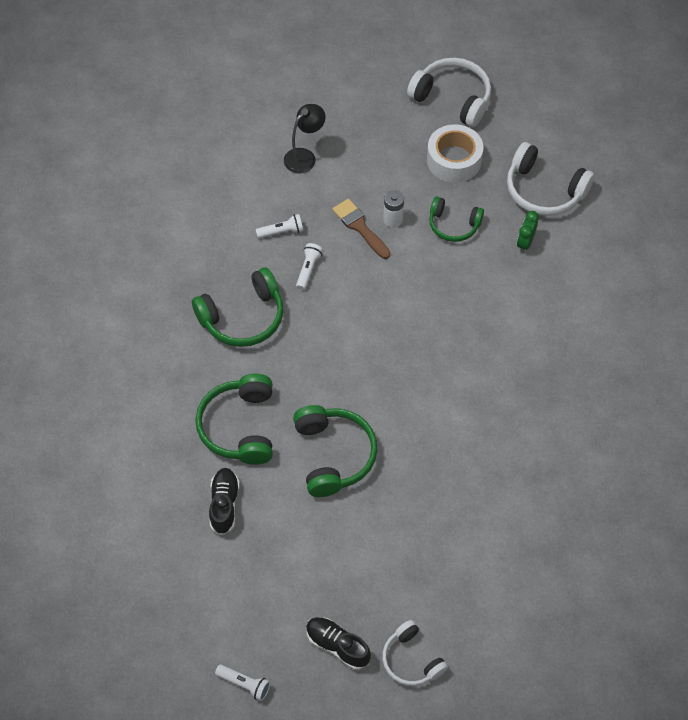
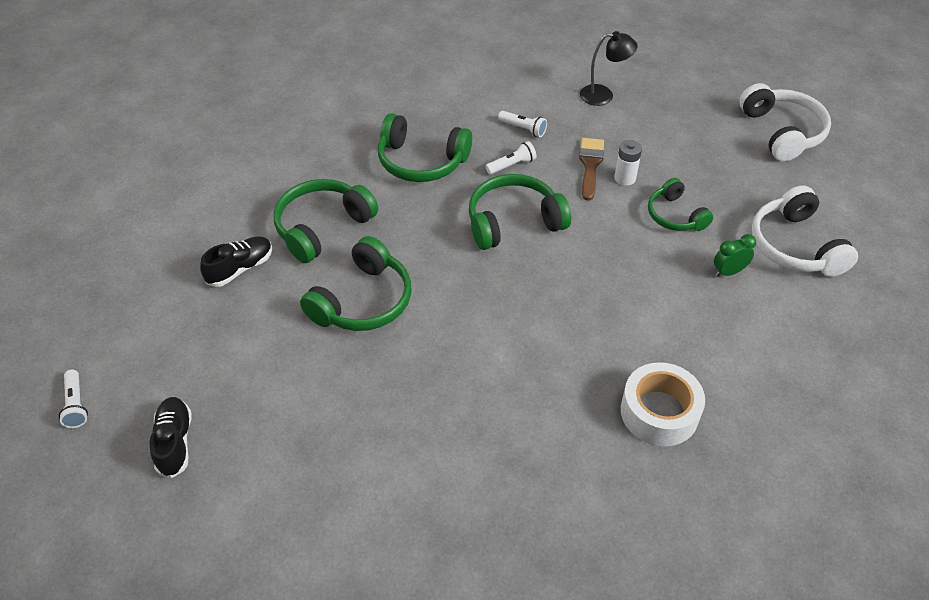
camera: 45 degrees right, 10 degrees down
(360, 315) = (513, 222): none -> green headphones
(411, 660) = (211, 511): white headphones -> none
(454, 160) = (732, 172): white tape -> white tape (659, 412)

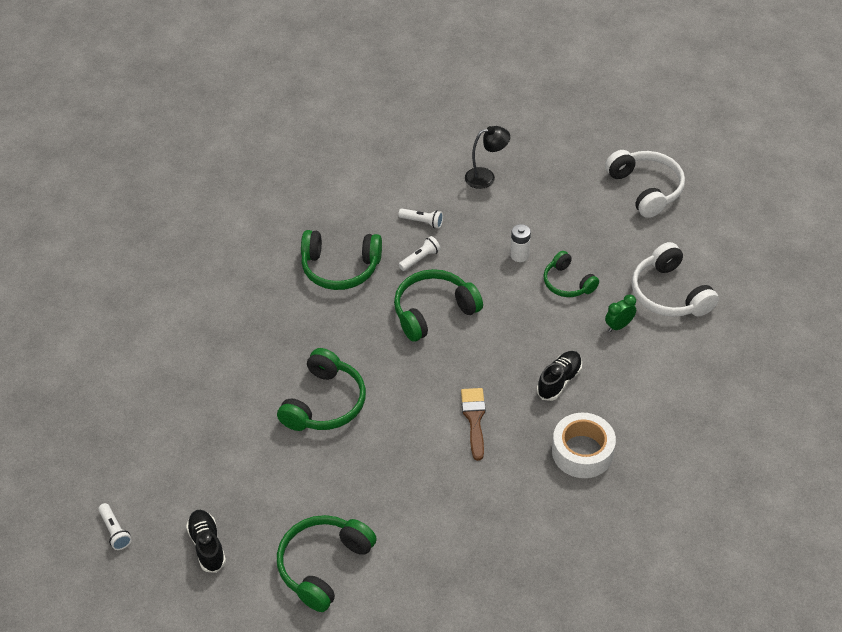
camera: 10 degrees left, 0 degrees up
(240, 268) = (212, 393): black shoe -> black shoe (559, 381)
(322, 227) = (271, 344): green headphones -> green headphones (324, 565)
(590, 165) = (488, 247): brown brush -> brown brush (474, 419)

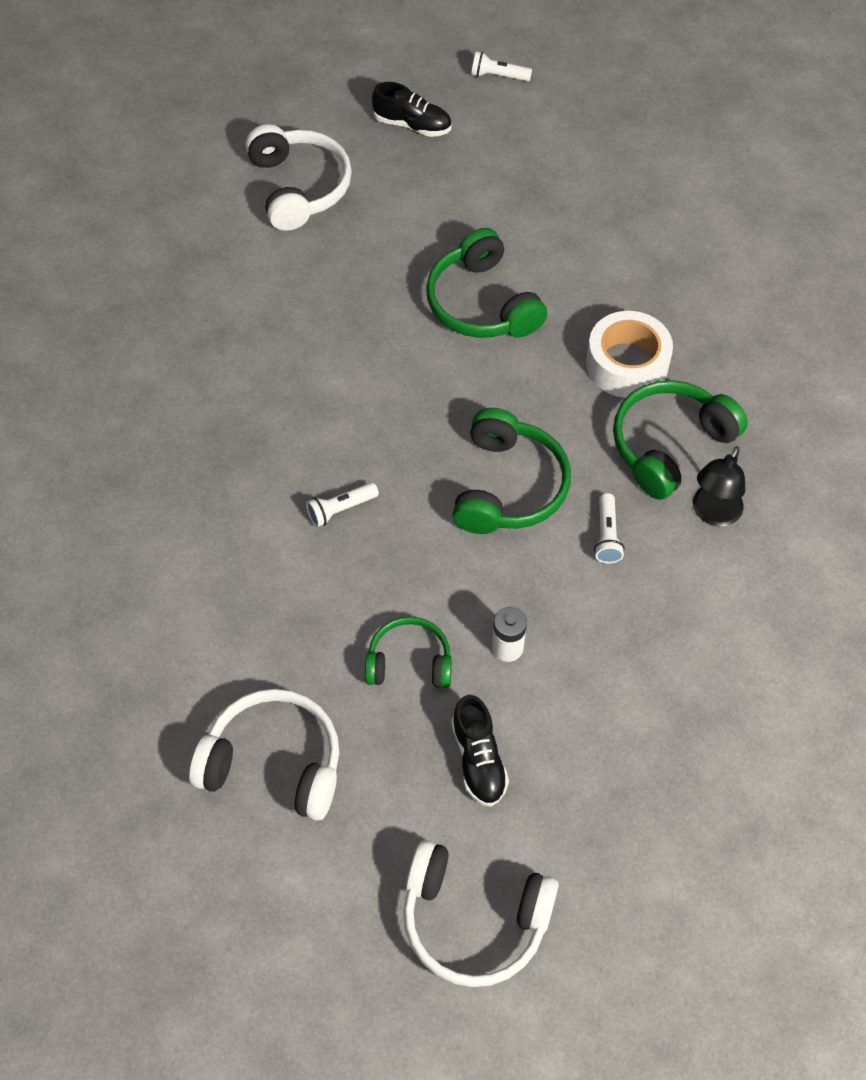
camera: 130 degrees right, 10 degrees up
(324, 565) = (299, 187): green headphones -> white headphones
(422, 222) = (670, 586): white flashlight -> white flashlight (341, 509)
(474, 419) = (323, 412): brown brush -> none
(486, 177) = (689, 729): black lamp -> black lamp (713, 514)
(559, 381) = (283, 528): black shoe -> black shoe (478, 759)
(582, 452) = (178, 473): white tape -> white tape (627, 364)
(619, 326) = (289, 657): green clock -> none

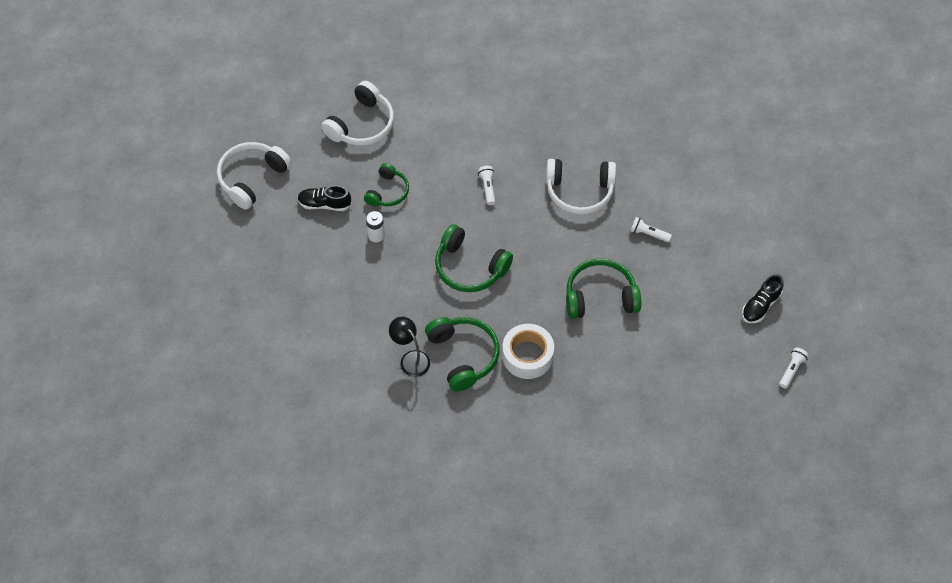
camera: 110 degrees right, 0 degrees up
(299, 187) = (725, 229): white headphones -> white headphones (579, 191)
(607, 535) = (420, 302): white flashlight -> white flashlight (648, 234)

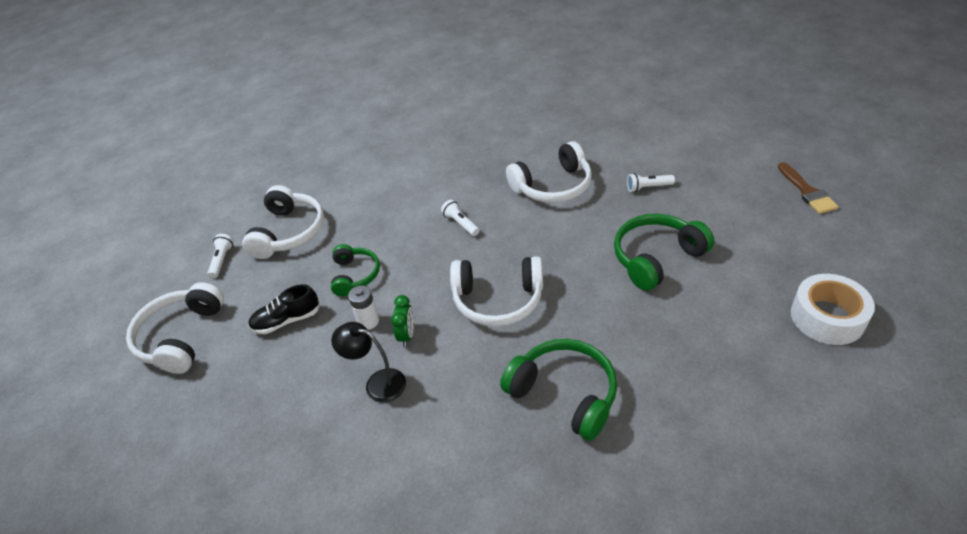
camera: 25 degrees left, 15 degrees down
(394, 260) = (407, 335): none -> green clock
(410, 359) = (503, 434): black lamp -> black lamp (377, 383)
(469, 267) = (498, 300): green headphones -> white headphones
(527, 356) = (636, 353): white tape -> white tape (827, 317)
(760, 306) = (807, 191): black shoe -> brown brush
(791, 370) = (898, 226): white flashlight -> white flashlight (222, 260)

